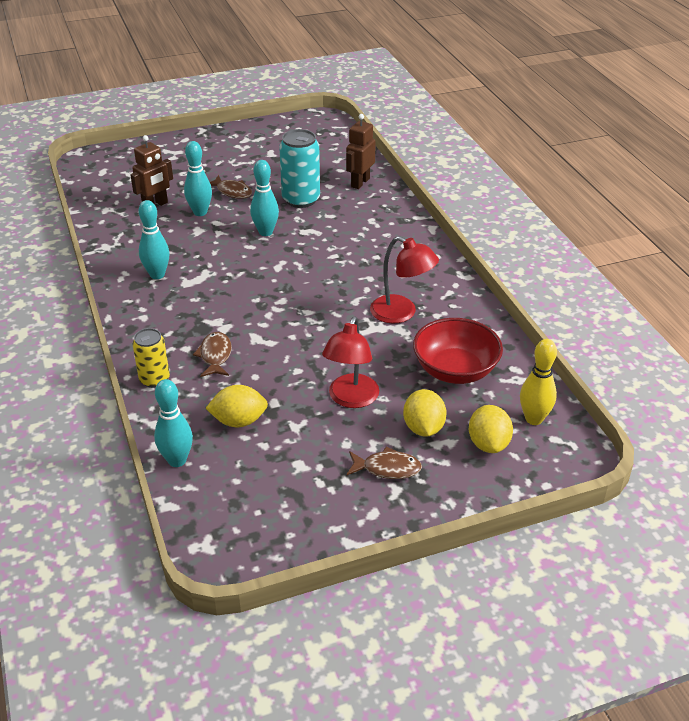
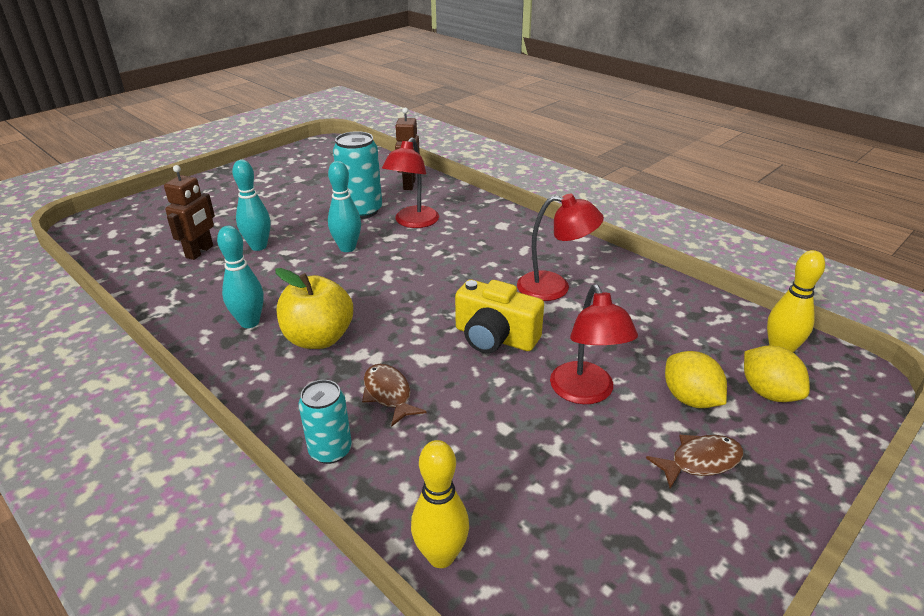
camera: 25 degrees left, 5 degrees down
(154, 379) = (330, 450): yellow can -> turquoise can
(177, 460) = (441, 556): turquoise bowling pin -> yellow bowling pin
(196, 301) = (319, 338): none -> yellow apple
(232, 192) = (282, 220): brown fish -> none
(239, 421) = (480, 467): yellow lemon -> none
(320, 339) = (495, 337): none -> yellow camera
(335, 222) = (413, 222): none -> red lamp
(455, 370) = (659, 327): red bowl -> none

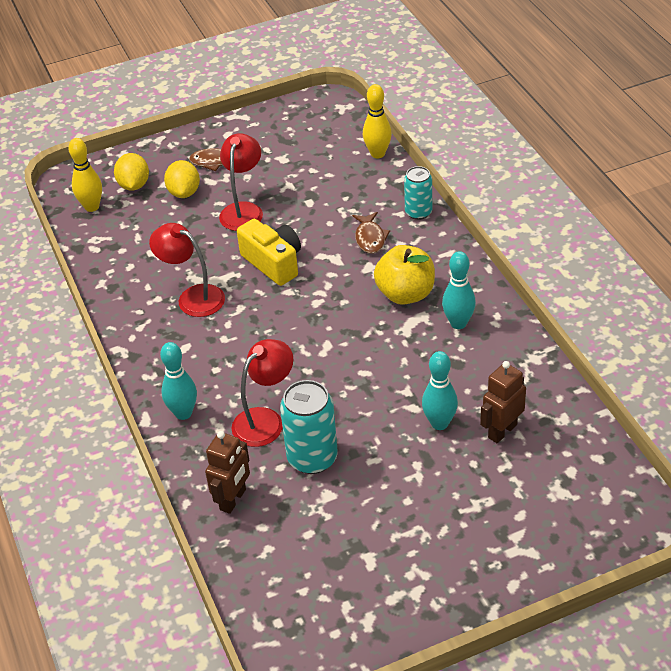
camera: 155 degrees left, 10 degrees up
(347, 248) = (349, 396): turquoise bowling pin -> turquoise bowling pin (183, 413)

